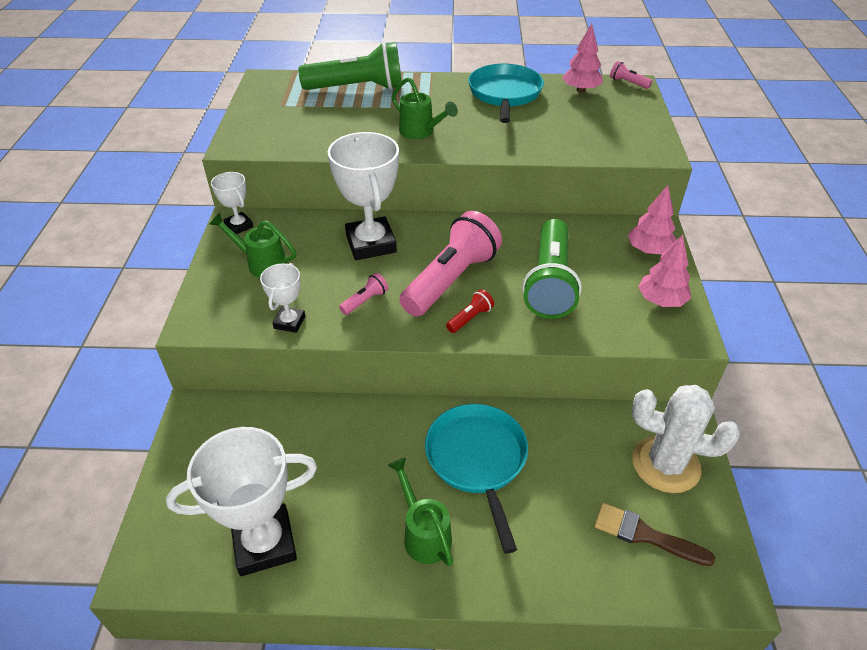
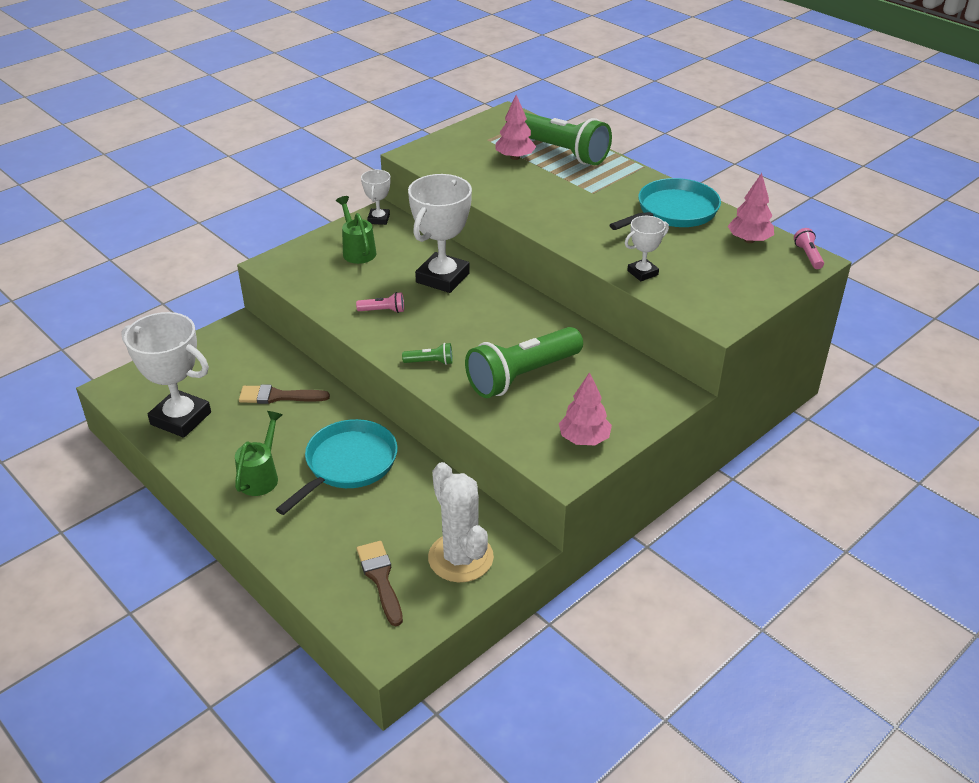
camera: 45 degrees right, 5 degrees down
(289, 322) = (321, 295): white trophy -> white trophy (642, 273)
(330, 447) = (278, 396): none -> brown brush
(420, 132) = (553, 207): green watering can -> none
(451, 280) = (457, 332): pink flashlight -> none
(470, 318) = (430, 362): red flashlight -> green flashlight
(649, 250) = (640, 403): pink tree -> pink tree (515, 157)

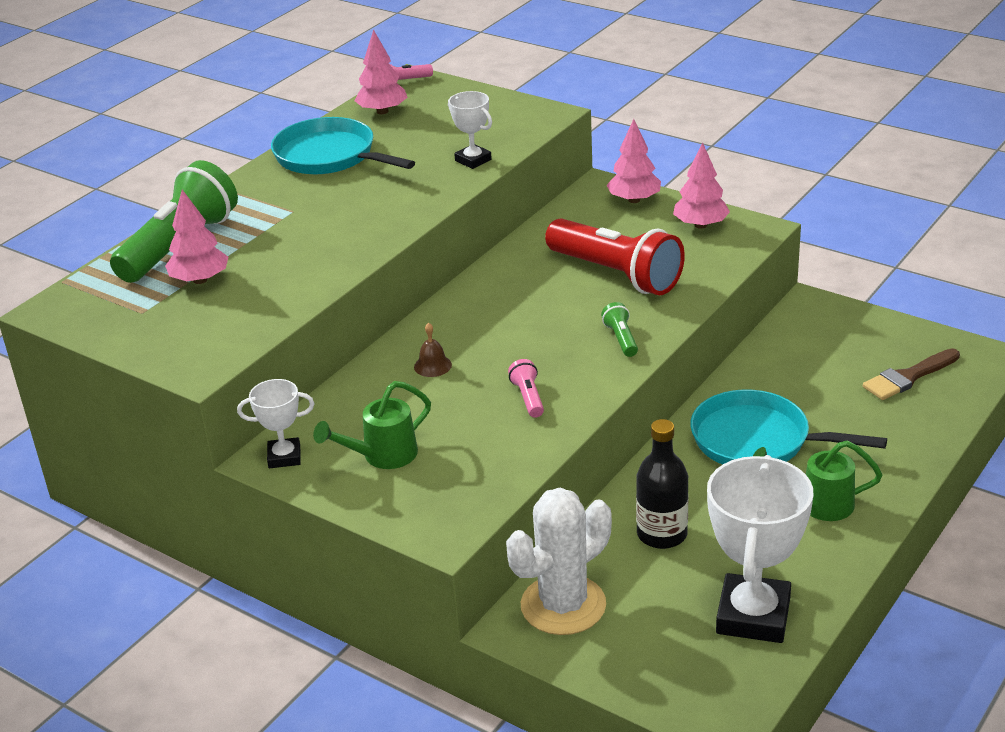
camera: 100 degrees left, 5 degrees down
(278, 396) = (662, 534): brown brush -> black bottle
(442, 278) = (432, 365): white trophy -> brown bell
(460, 557) = (846, 335): white cactus -> white cactus (563, 605)
(522, 376) = (616, 274): green flashlight -> red flashlight
(644, 409) = (634, 200): none -> pink tree

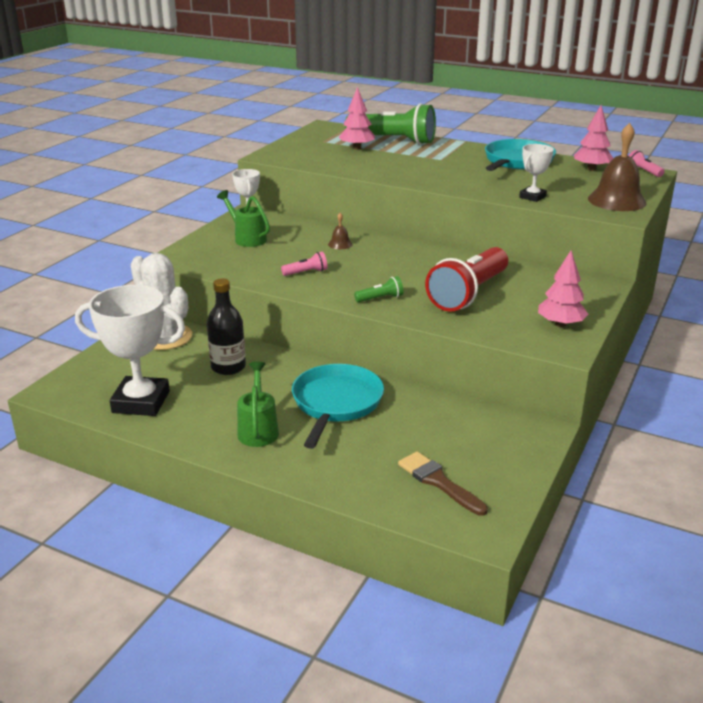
camera: 80 degrees right, 5 degrees down
(501, 111) = (616, 200): none -> brown bell
(634, 200) = (588, 297): pink tree -> none

